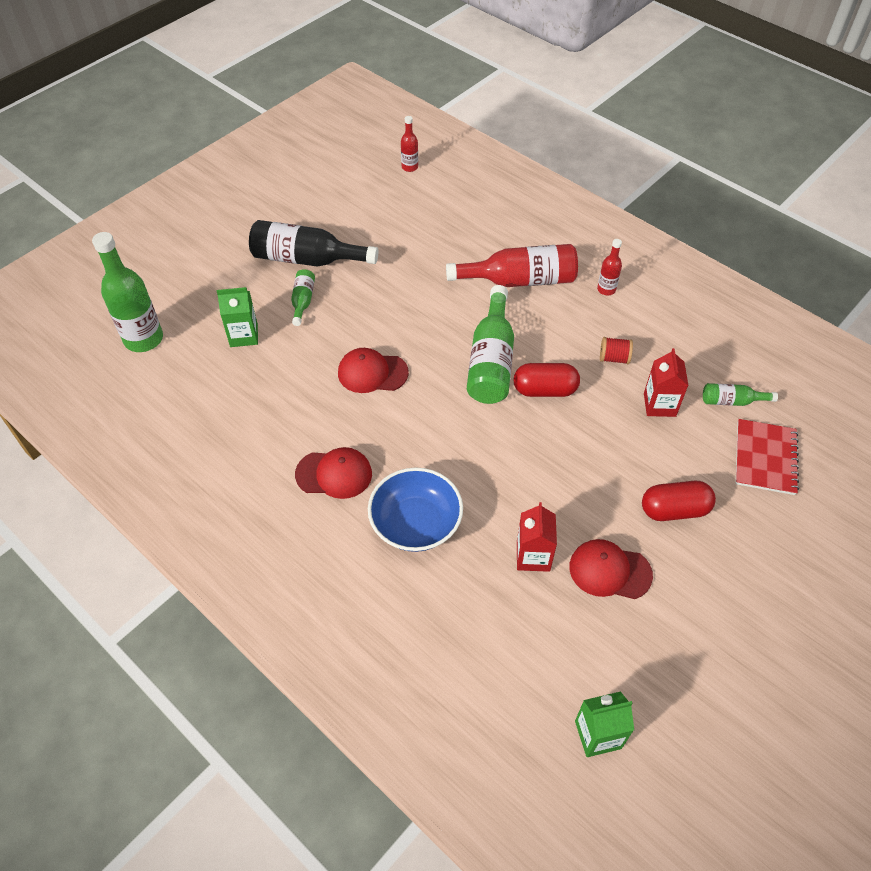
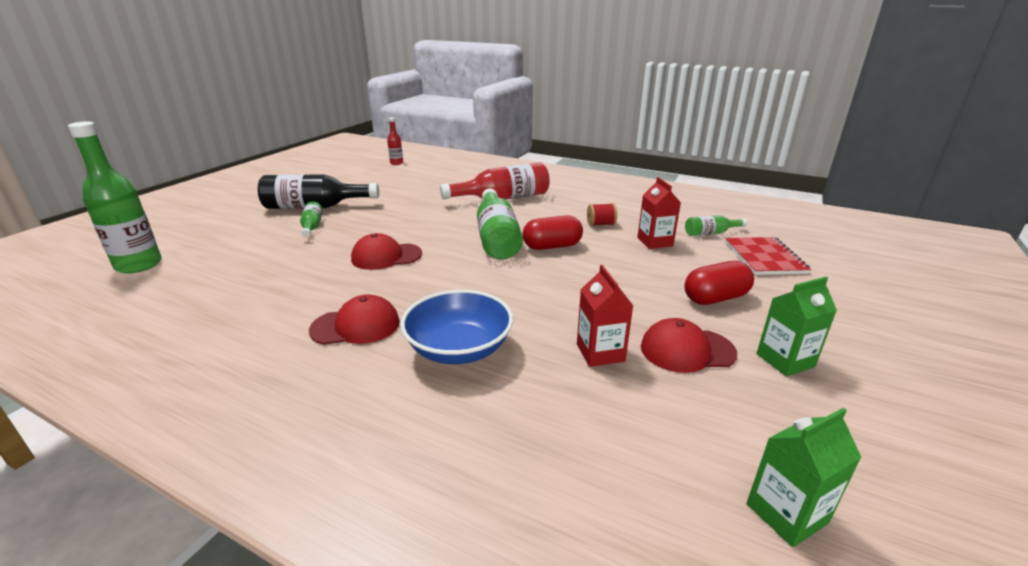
camera: 15 degrees left, 25 degrees down
(244, 335) = (251, 251): green carton -> green carton (785, 360)
(606, 289) = (573, 195): red bottle -> none

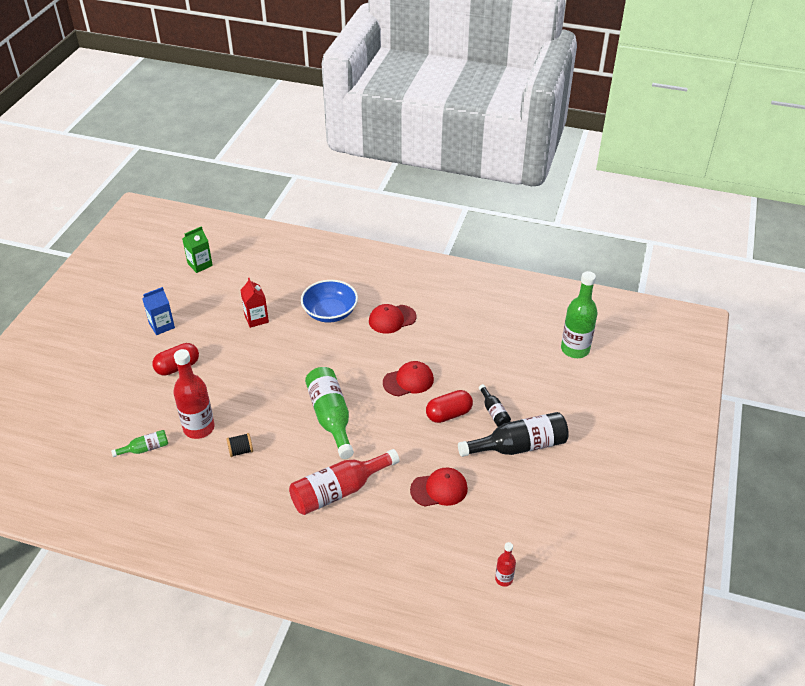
camera: 170 degrees right, 15 degrees up
(312, 227) = (494, 412): green bottle -> black bottle
(552, 246) = (284, 410): red capsule -> red capsule (448, 414)
(600, 224) = (241, 451): red spool -> black spool
(655, 242) = (199, 428): red carton -> red bottle
(687, 350) = (210, 326): red cap -> red cap (439, 489)
(764, 257) = (119, 417): red notebook -> none
(785, 360) = (162, 326): green carton -> blue carton

